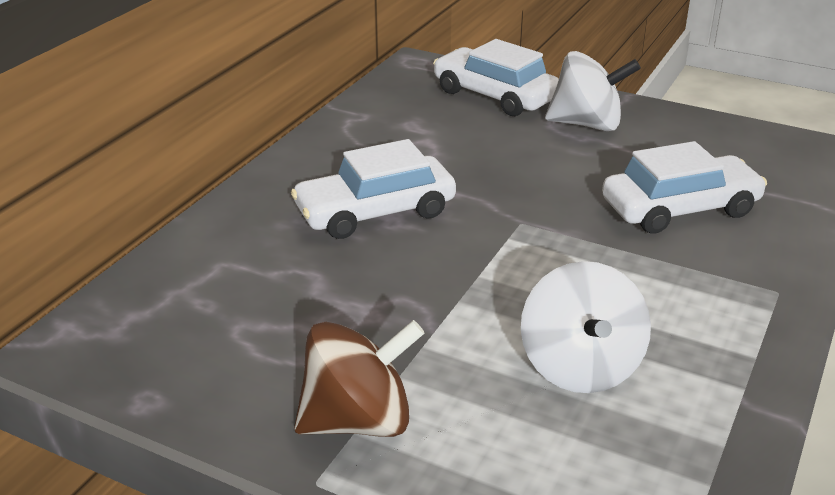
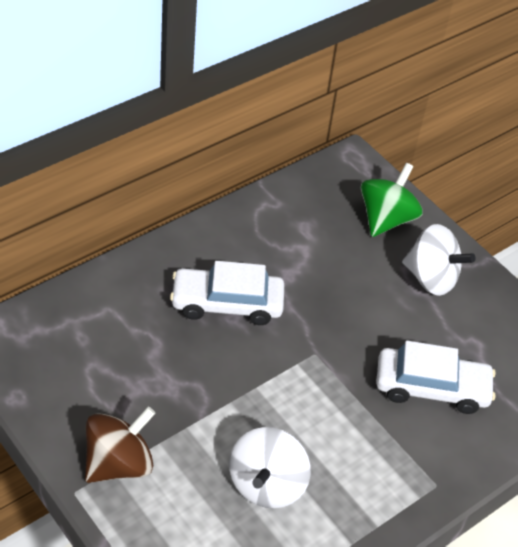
camera: 20 degrees right, 15 degrees up
(358, 421) = (119, 463): brown spinning top -> brown spinning top turned 45 degrees counterclockwise
(495, 95) = (386, 219): white car -> green spinning top

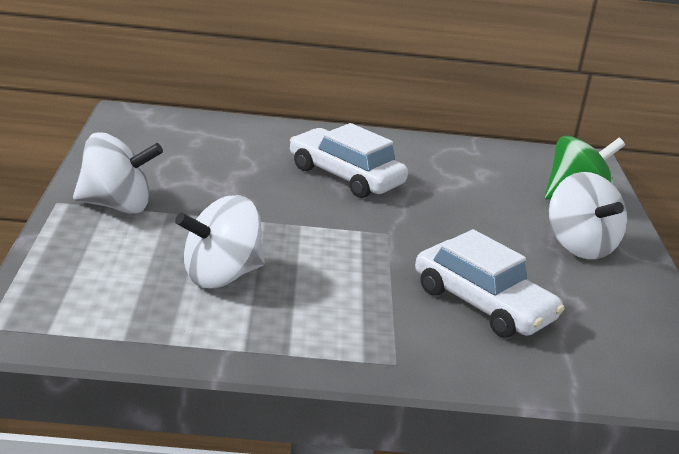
camera: 40 degrees right, 20 degrees down
(119, 463) = (116, 205): brown spinning top -> white spinning top

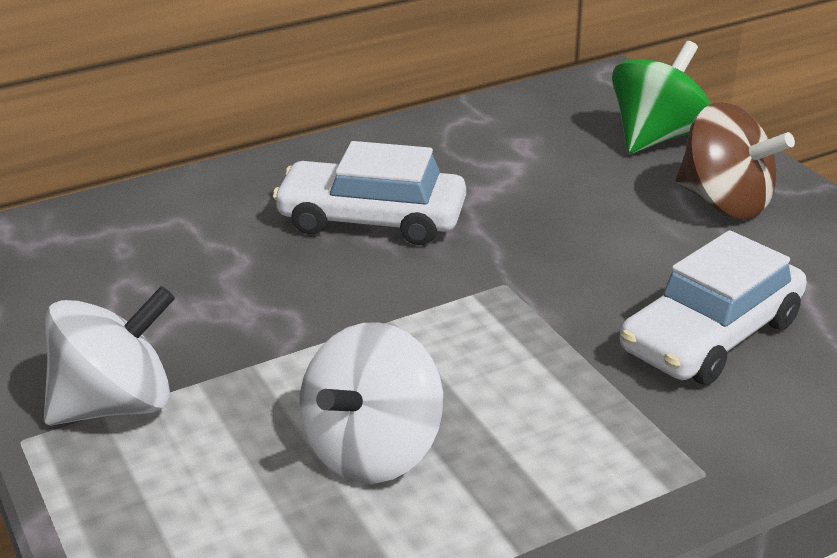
camera: 25 degrees left, 5 degrees up
(483, 304) = (710, 335): white car -> white car turned 120 degrees clockwise
(579, 246) = (724, 203): white spinning top -> brown spinning top

